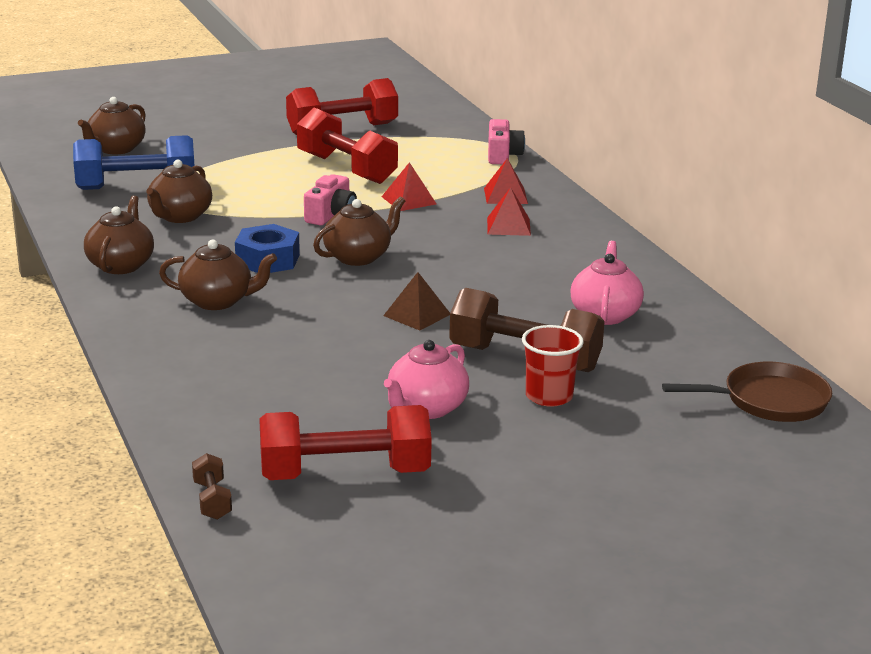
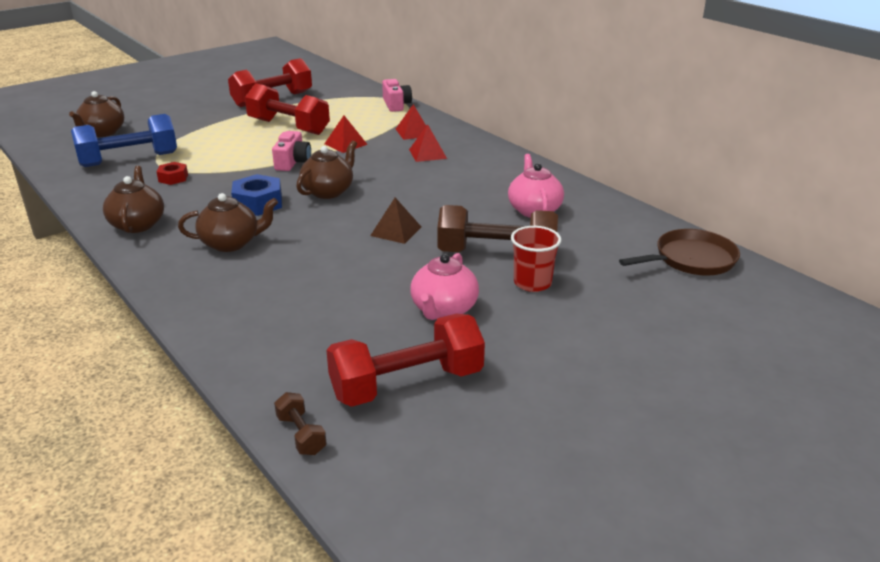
camera: 15 degrees left, 5 degrees up
(180, 216) = (173, 178): brown teapot -> red nut

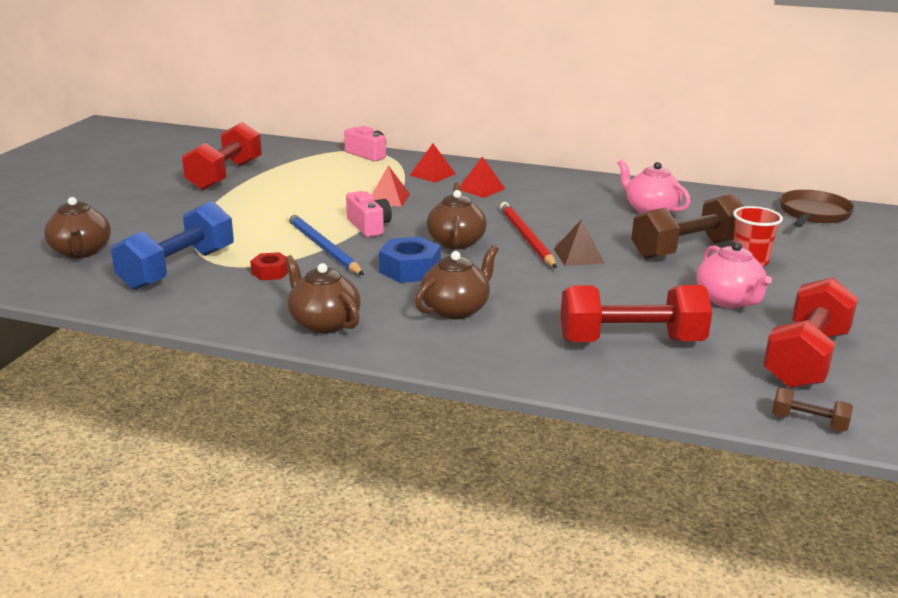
camera: 35 degrees left, 5 degrees down
(235, 169) = (322, 247): none -> blue pencil
(288, 127) = (298, 197): red dumbbell -> red dumbbell (631, 341)
(385, 203) = (526, 237): none -> red pencil

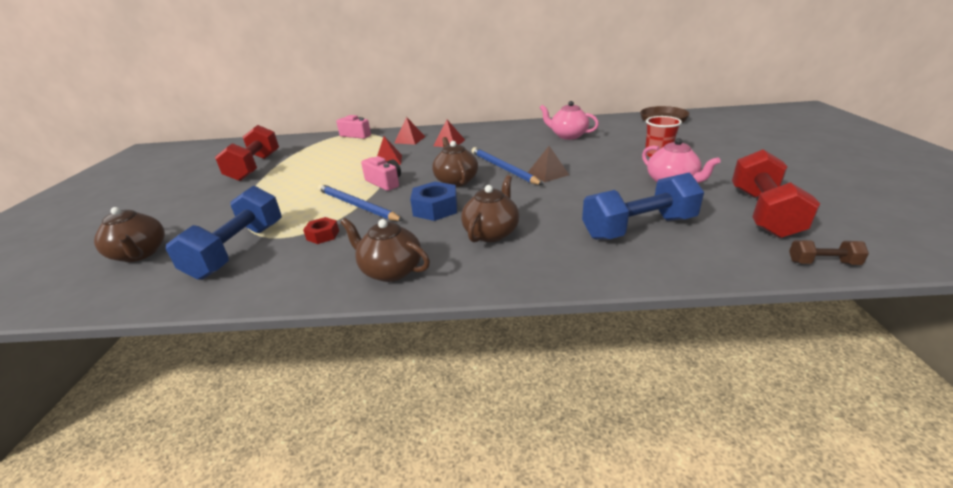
camera: 15 degrees left, 5 degrees up
(526, 237) = (503, 168): red pencil -> blue pencil
(631, 341) = (638, 228): red dumbbell -> blue dumbbell
(687, 249) = (613, 155): brown dumbbell -> none

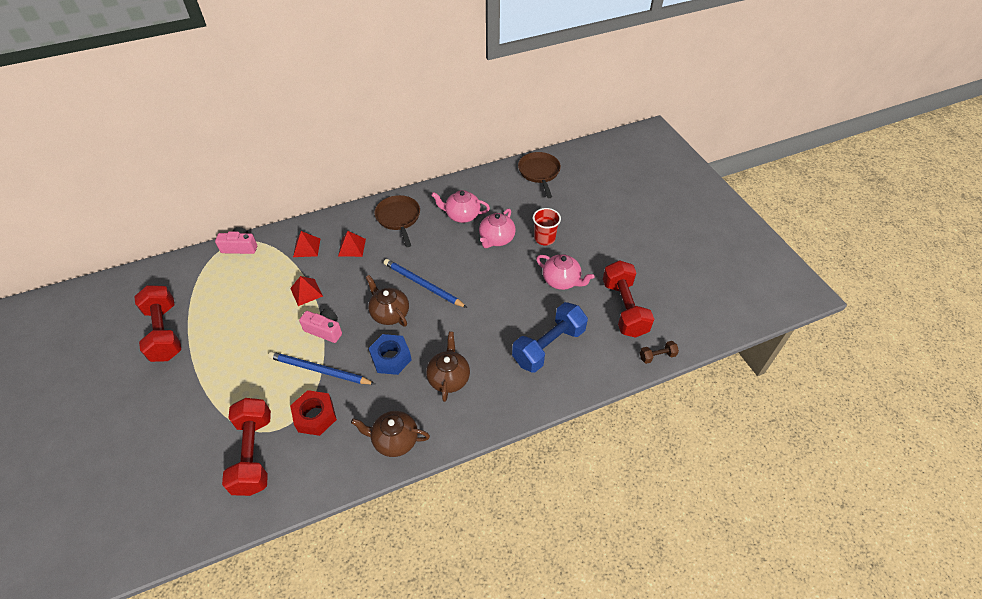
camera: 25 degrees left, 20 degrees up
(140, 254) = (164, 484): brown teapot -> none
(238, 250) = (254, 454): blue dumbbell -> red dumbbell
(323, 235) = (315, 416): red nut -> red nut, size x1.66
(503, 133) = (398, 218): none -> brown pan
(548, 173) = (464, 285): brown pyramid -> none
(599, 151) = (496, 239): none -> pink teapot

